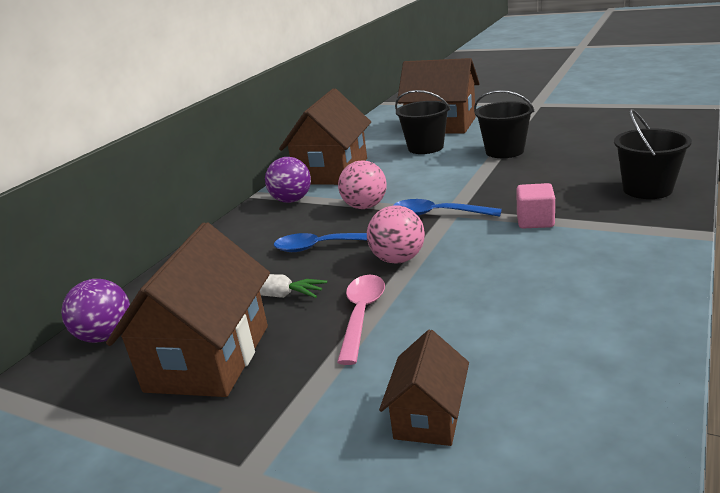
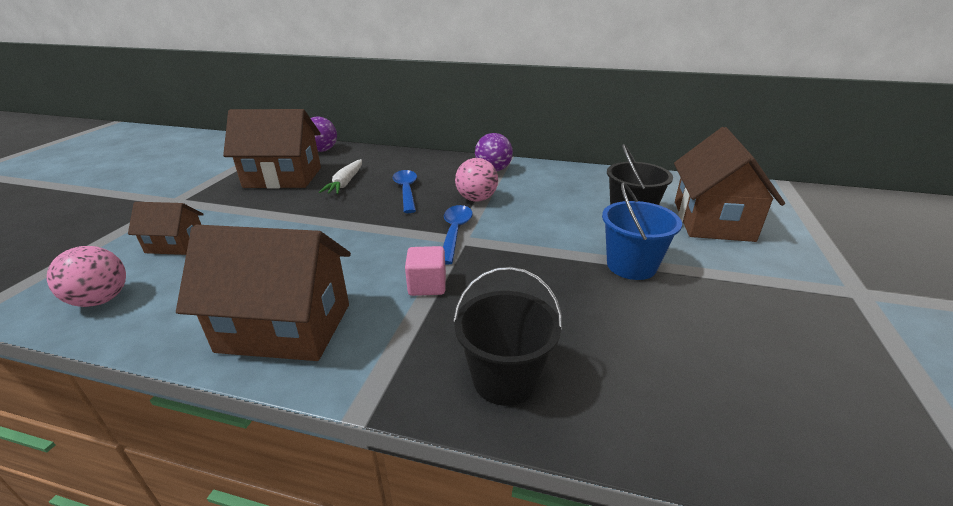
camera: 75 degrees right, 5 degrees up
(332, 171) = (557, 177): brown house -> brown house (285, 327)
(361, 315) = (300, 214): pink spoon -> none
(398, 259) = (374, 221): pink ball -> pink ball (101, 300)
(504, 151) = (631, 265): black bucket -> blue bucket

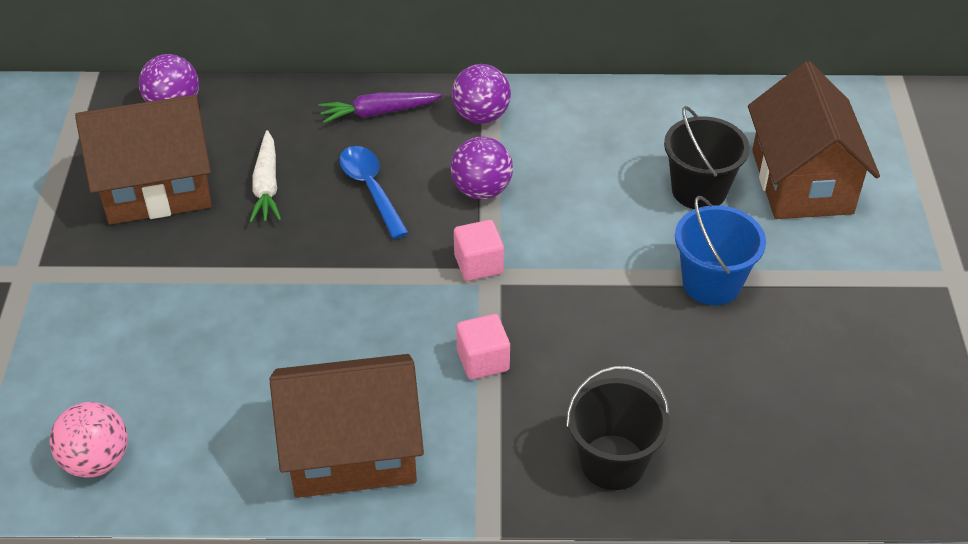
camera: 15 degrees left, 15 degrees up
(176, 245) = (109, 357): brown house -> none
(432, 163) = (379, 112): none -> purple carrot
(455, 232) = (478, 264): blue spoon -> pink cube
(476, 199) = (481, 190): pink ball -> purple ball

